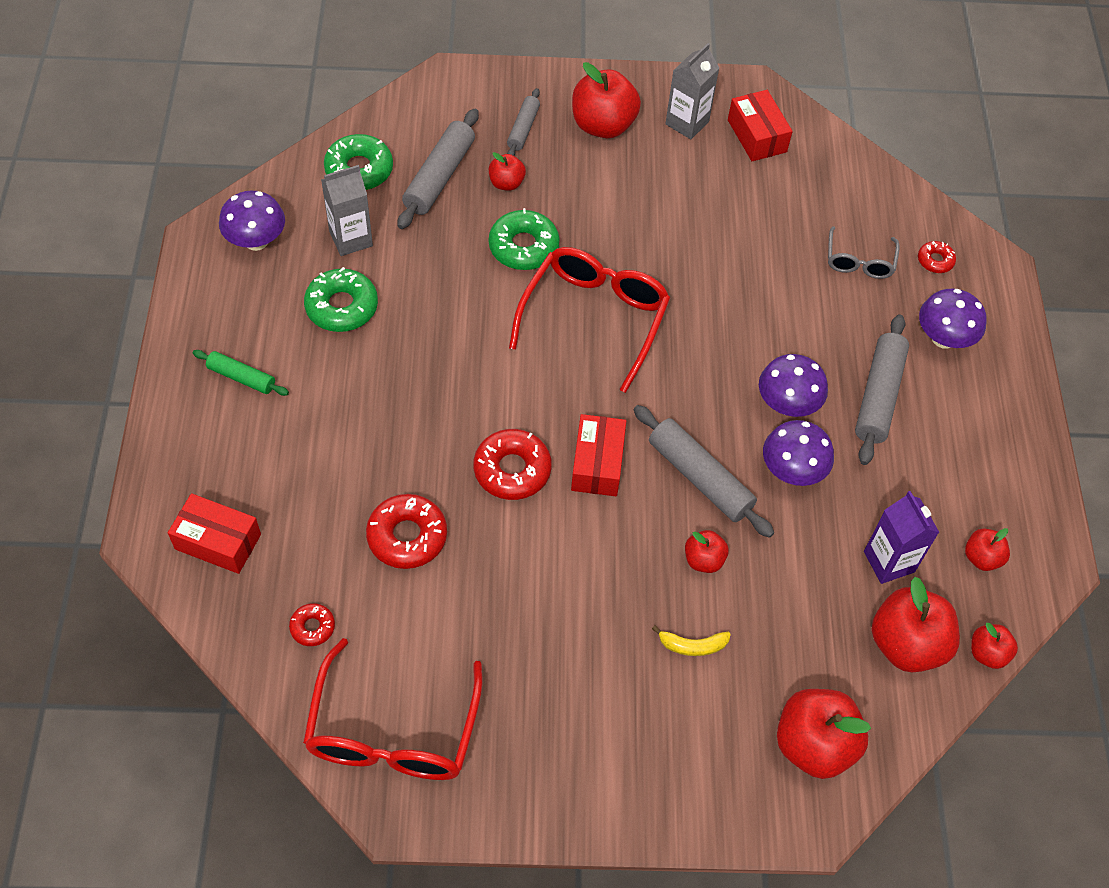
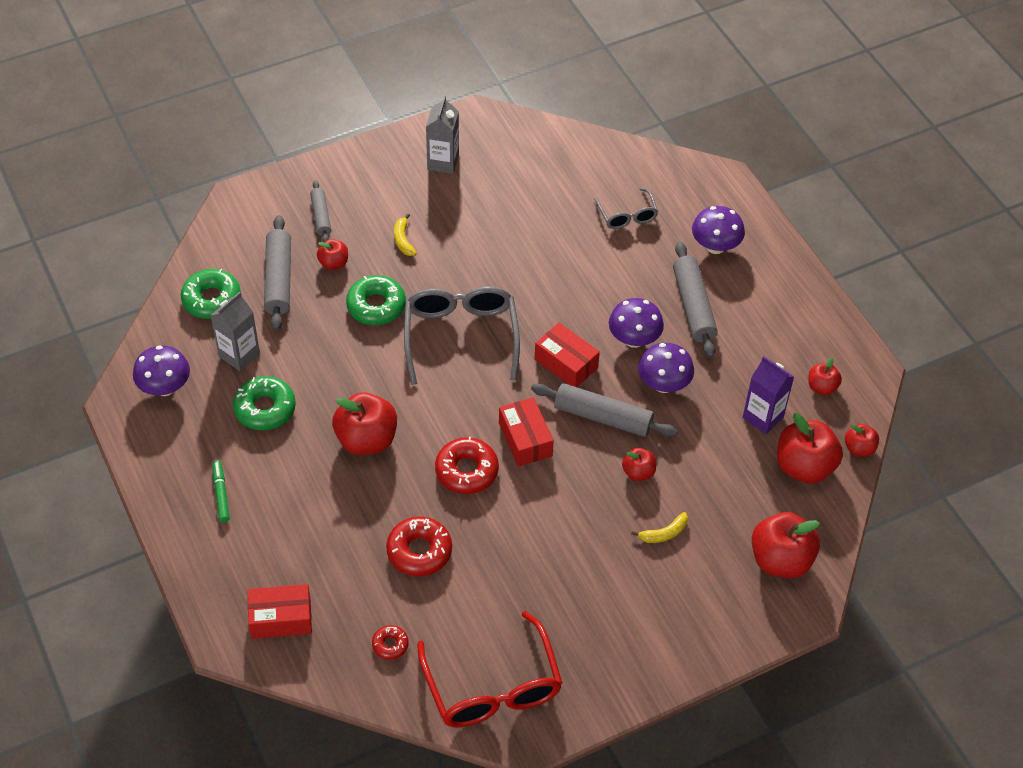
camera: 25 degrees left, 5 degrees down
(241, 377) = (221, 494): green rolling pin -> green marker
(594, 188) = (403, 240): none -> yellow banana
(594, 318) = (461, 336): red glasses -> grey glasses
(603, 125) = (380, 189): red apple -> red apple (366, 440)
(757, 136) = (500, 151): red box -> red box (566, 363)
(935, 260) = (679, 193): red donut -> none

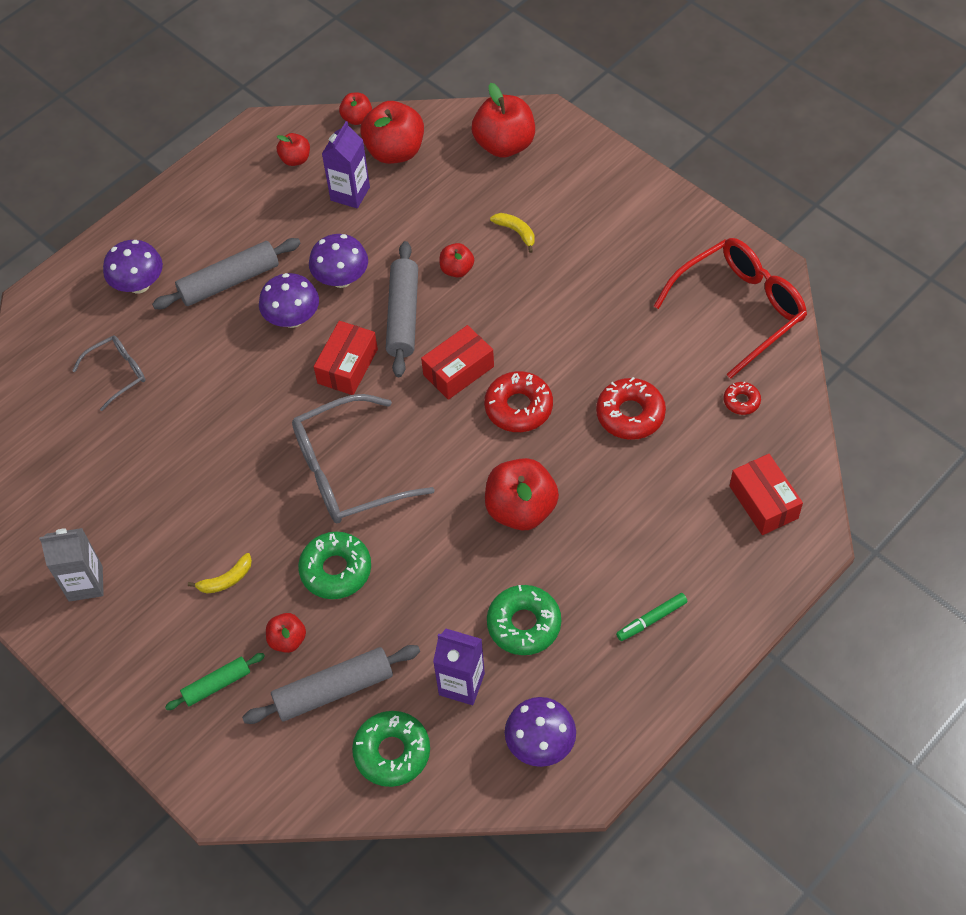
camera: 105 degrees left, 5 degrees up
(239, 355) = (461, 684): grey carton -> purple carton
(321, 216) = (217, 685): grey rolling pin -> green rolling pin

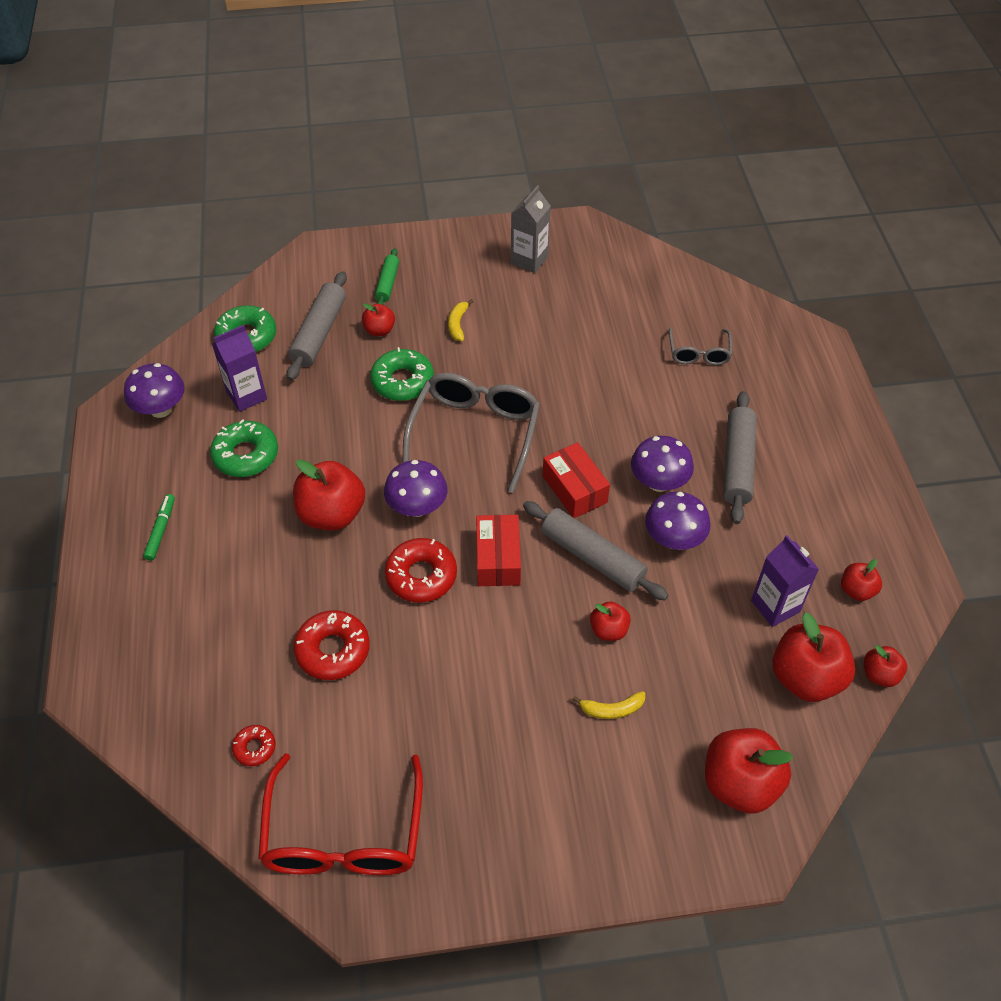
camera: 125 degrees right, 5 degrees down
(139, 284) = (784, 407): purple mushroom -> purple mushroom (417, 507)
(763, 502) = (155, 682): red box -> none

